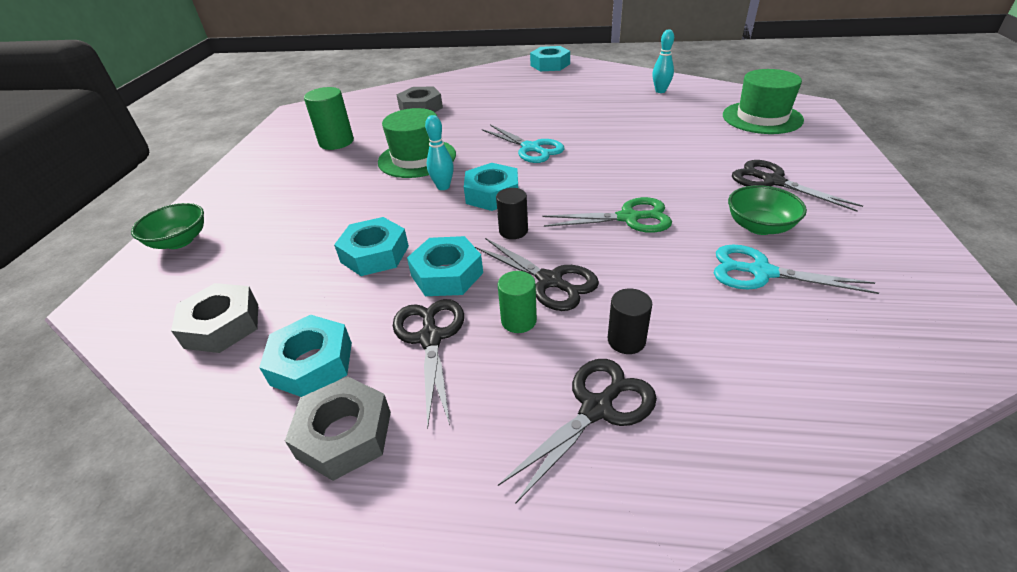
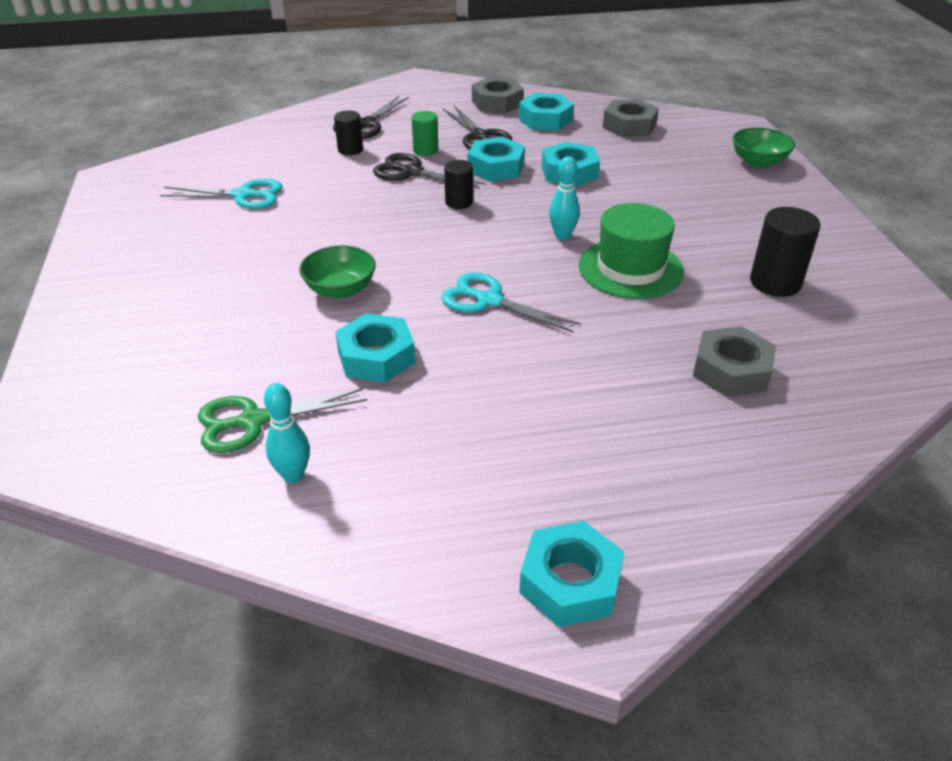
camera: 160 degrees right, 0 degrees up
(336, 142) = (775, 282): green cylinder -> black cylinder
(492, 194) = (501, 234): turquoise nut -> turquoise nut (376, 357)
(628, 218) = (351, 225): green scissors -> green scissors (253, 421)
(759, 226) = (226, 231): green bowl -> green bowl (340, 289)
(762, 117) = (134, 405): green hat -> none
(772, 181) = (186, 282): black scissors -> none

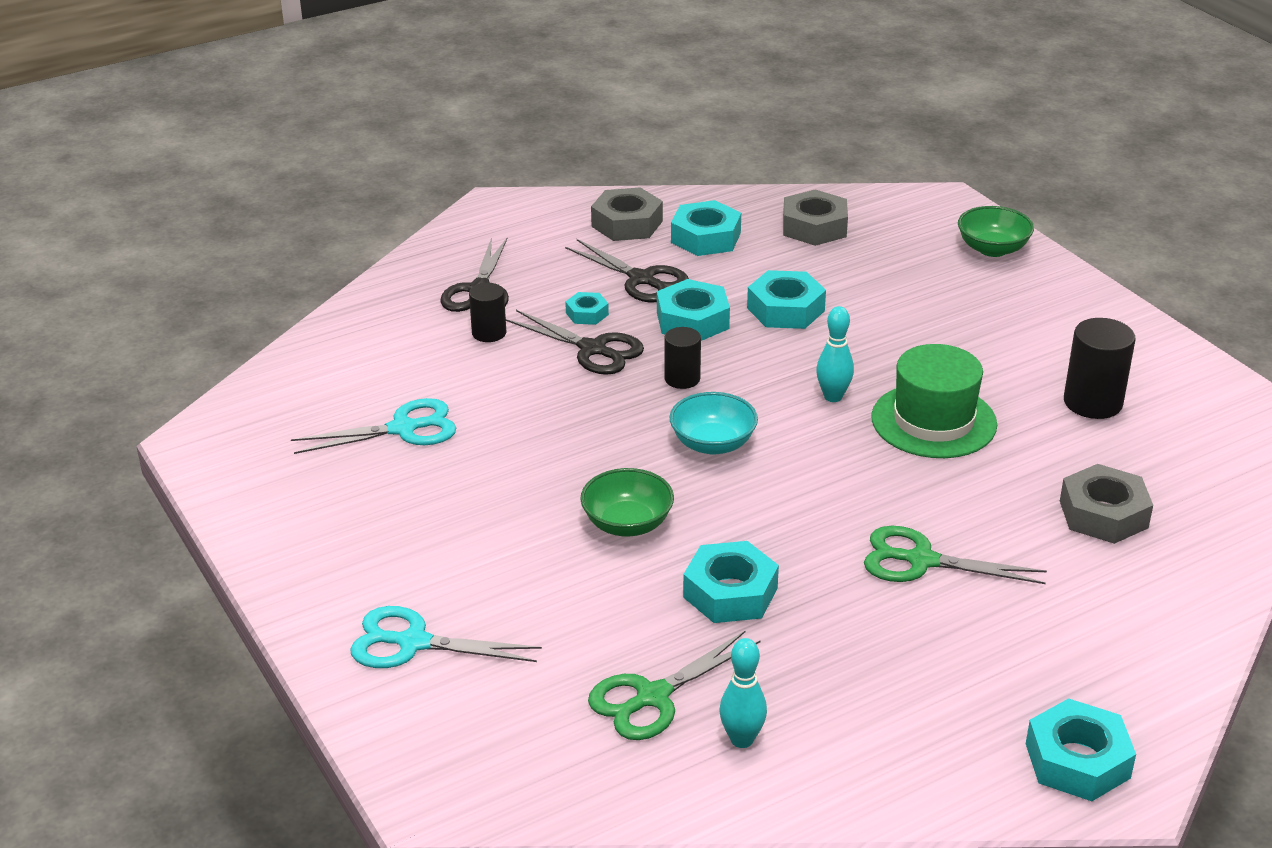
camera: 20 degrees left, 5 degrees down
(411, 172) = (593, 349): black scissors -> black scissors turned 150 degrees counterclockwise
(425, 150) = (587, 314): green cylinder -> turquoise nut
(447, 249) = (713, 444): none -> turquoise bowl
(488, 301) = (805, 497): turquoise scissors -> turquoise scissors (413, 643)
(547, 370) = (921, 561): none -> green scissors

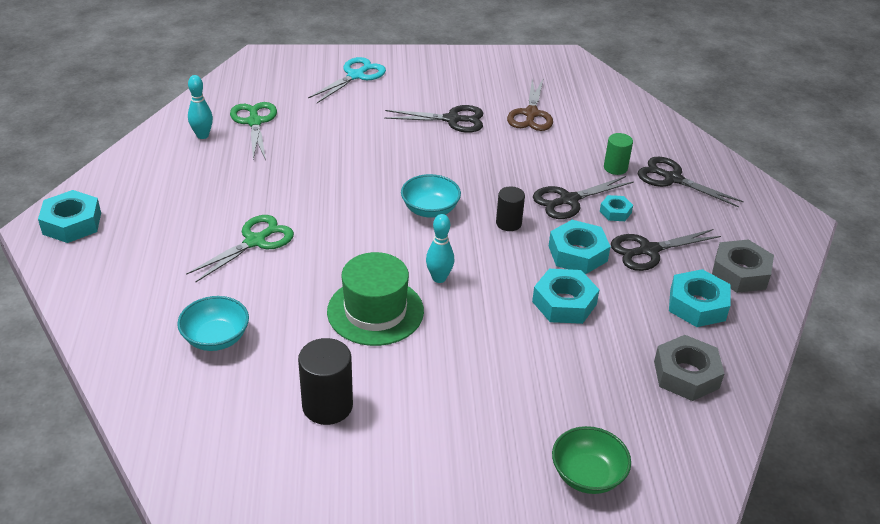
camera: 115 degrees right, 5 degrees up
(403, 429) = (531, 114): turquoise scissors -> brown scissors
(476, 494) = (452, 120): none -> black scissors
(489, 333) = (615, 168): black cylinder -> green cylinder
(627, 524) = (384, 156): green bowl -> none
(730, 592) = (299, 168): turquoise nut -> none
(1103, 514) = (216, 338): grey nut -> turquoise bowl

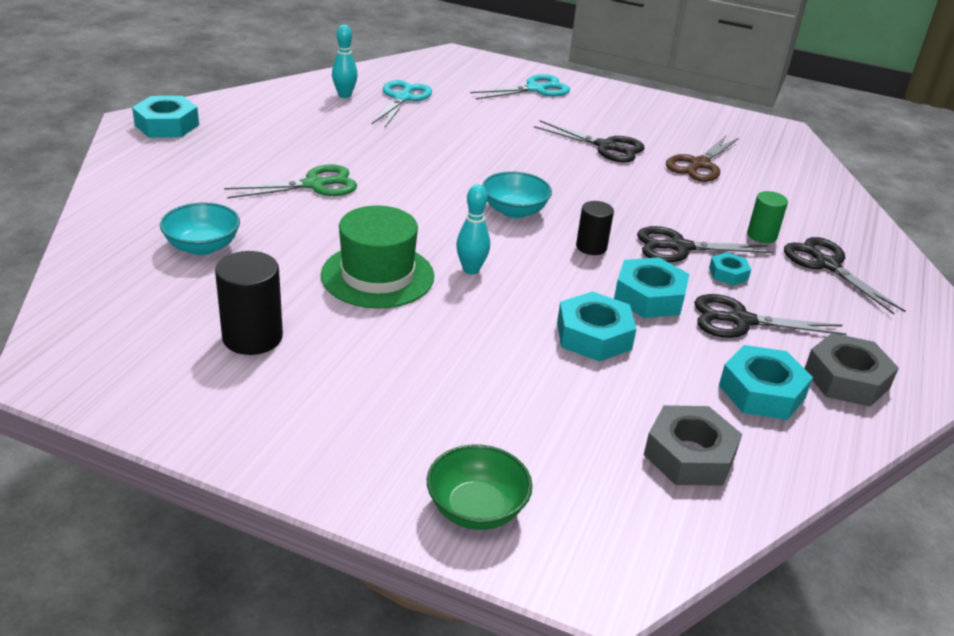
camera: 25 degrees right, 5 degrees down
(254, 122) = (402, 98): green scissors -> turquoise scissors

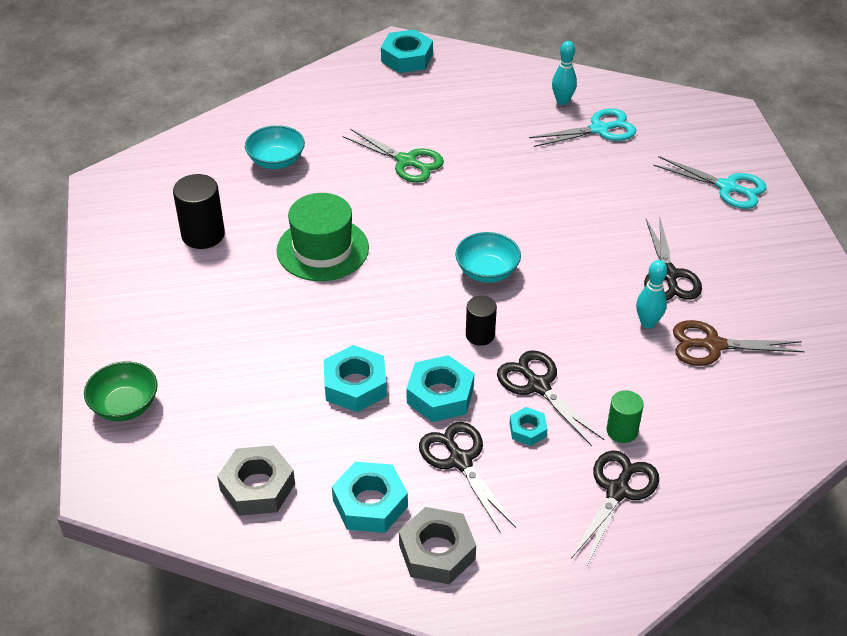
camera: 60 degrees right, 10 degrees up
(471, 269) = (377, 288): turquoise bowling pin -> turquoise bowling pin (648, 323)

